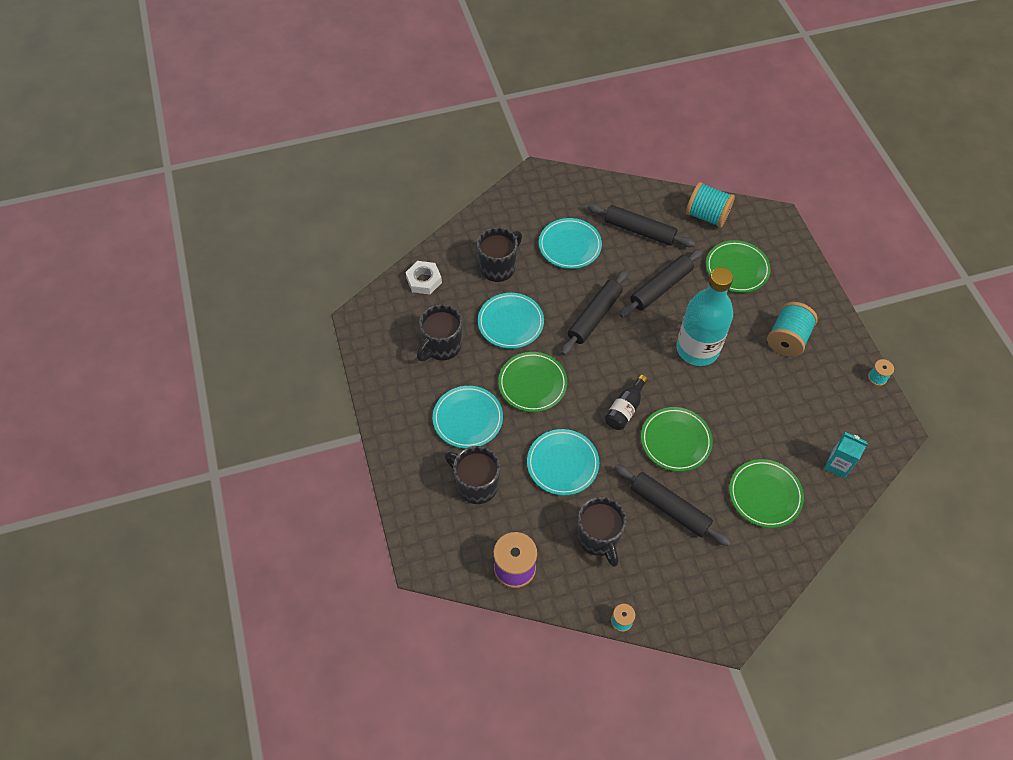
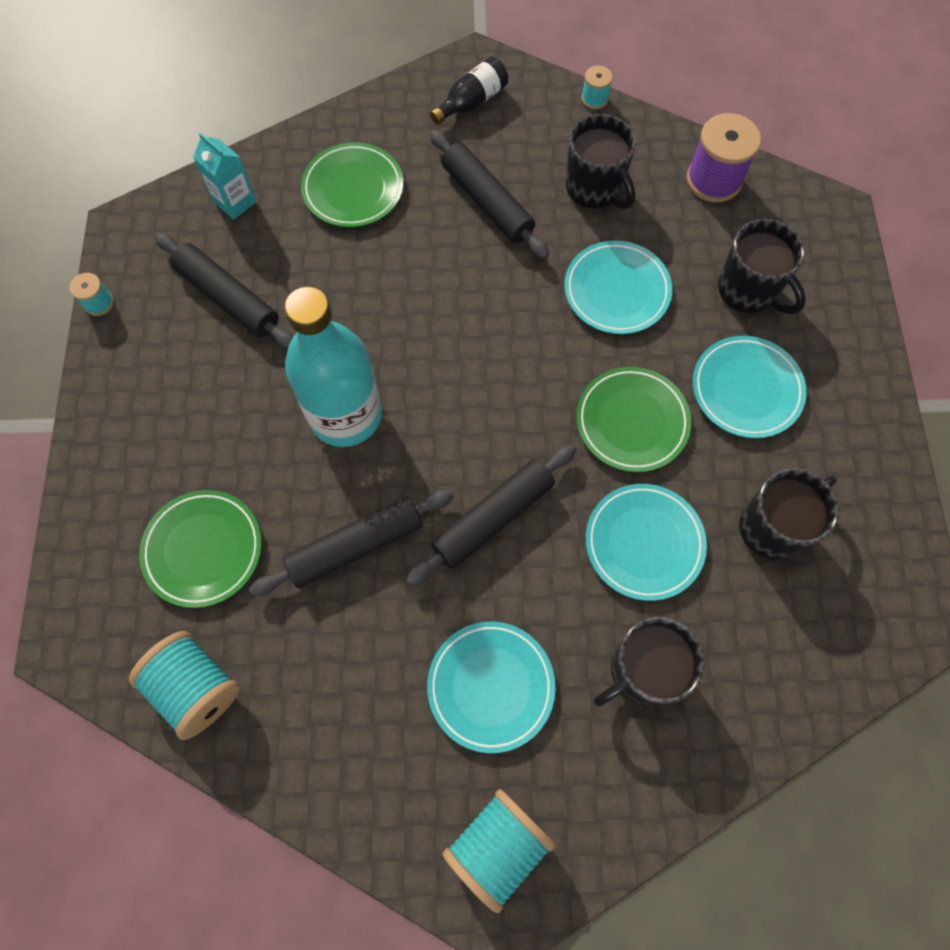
camera: 165 degrees left, 10 degrees up
(424, 280) = (792, 679): white nut -> none
(598, 538) = (594, 188): black mug -> black mug turned 150 degrees clockwise
(625, 409) = (499, 347): black bottle -> black bottle (472, 102)
(639, 231) = (343, 686): black rolling pin -> black rolling pin (228, 298)
(675, 441) = (442, 284): green plate -> none
(787, 339) = (194, 397): turquoise spool -> turquoise spool (497, 846)

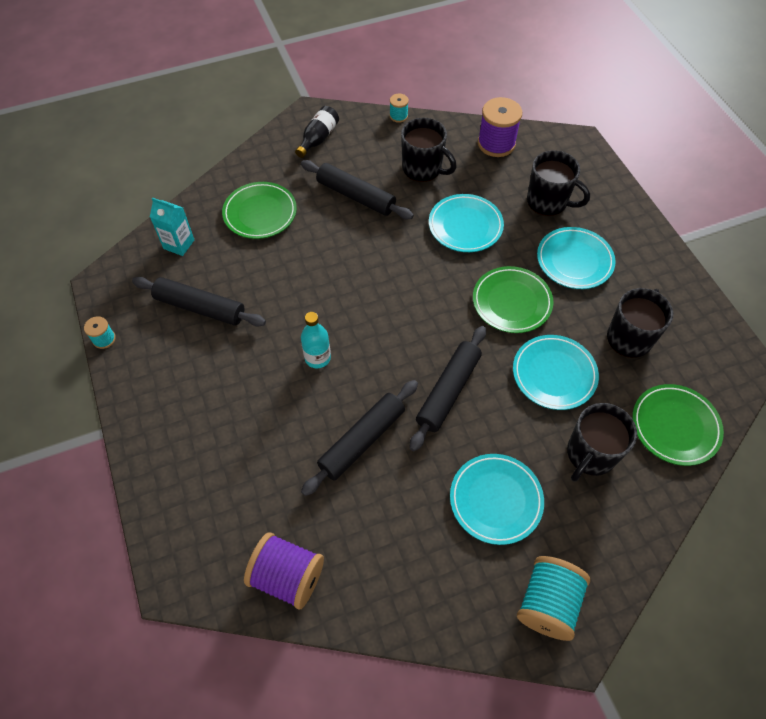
camera: 20 degrees left, 10 degrees down
(196, 688) = (287, 576): turquoise spool -> purple spool
(203, 550) = (253, 480): green plate -> green plate (675, 426)
(345, 415) = (317, 358): turquoise bottle -> turquoise bottle, size x0.49

